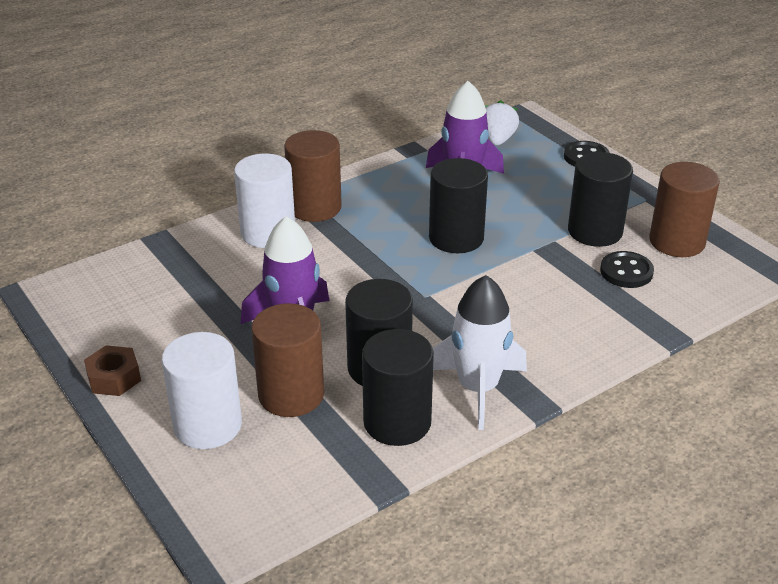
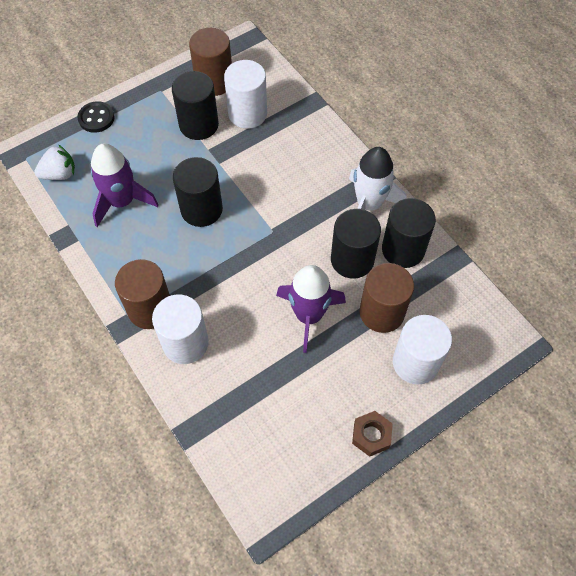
camera: 90 degrees left, 25 degrees up
(497, 140) = (59, 174): white strawberry -> white strawberry turned 150 degrees clockwise
(626, 272) = (247, 113): black button -> white cylinder

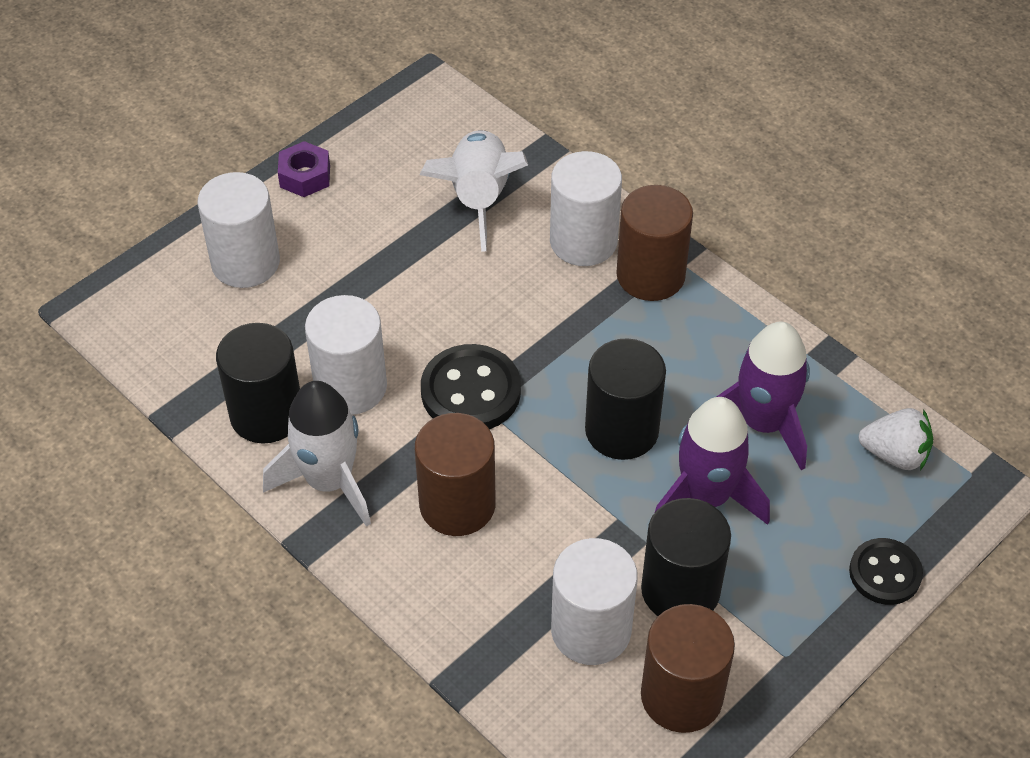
camera: 170 degrees right, 10 degrees down
(59, 174) = (895, 454): white strawberry -> white strawberry turned 135 degrees counterclockwise
(248, 392) = (478, 198): none -> white rocket
(281, 246) = (470, 391): none -> black button
(309, 316) = (409, 299): purple rocket -> purple rocket (706, 497)
(352, 260) = (350, 386): black cylinder -> white cylinder
(371, 435) = (305, 176): brown nut -> purple nut
(382, 312) = (298, 318): brown cylinder -> brown cylinder (457, 505)

